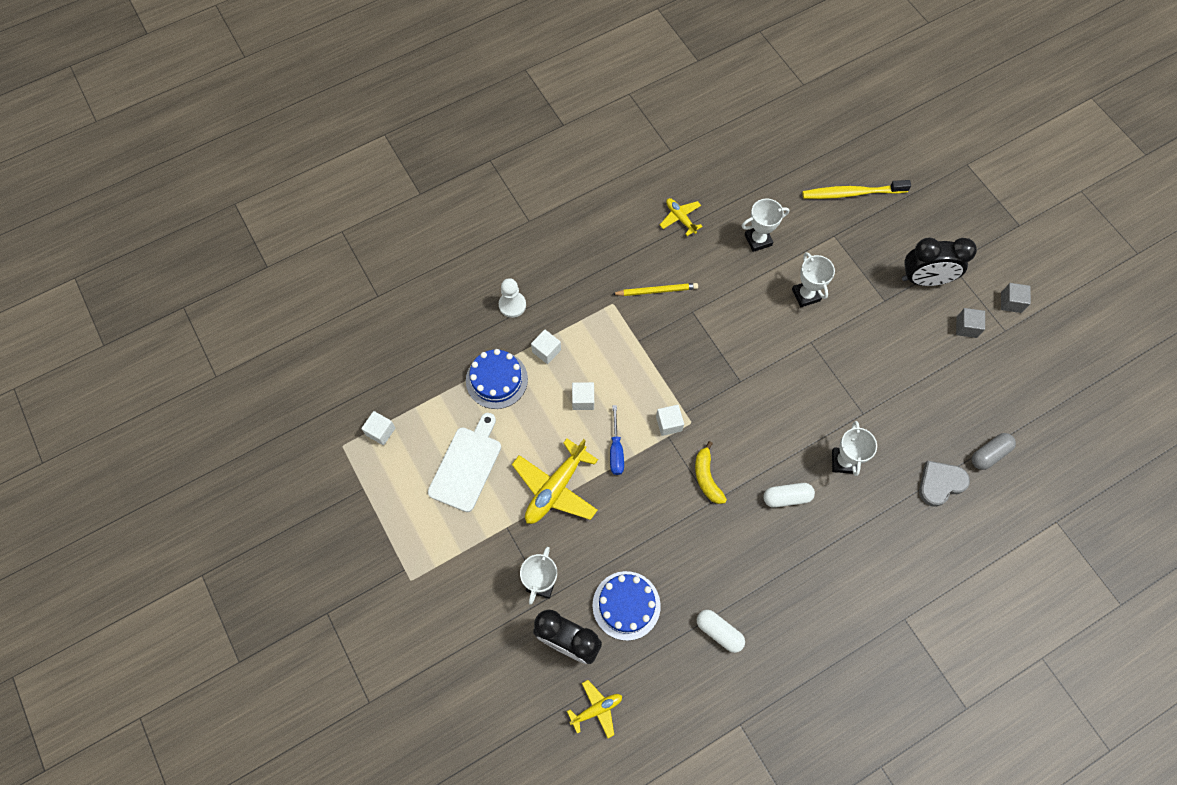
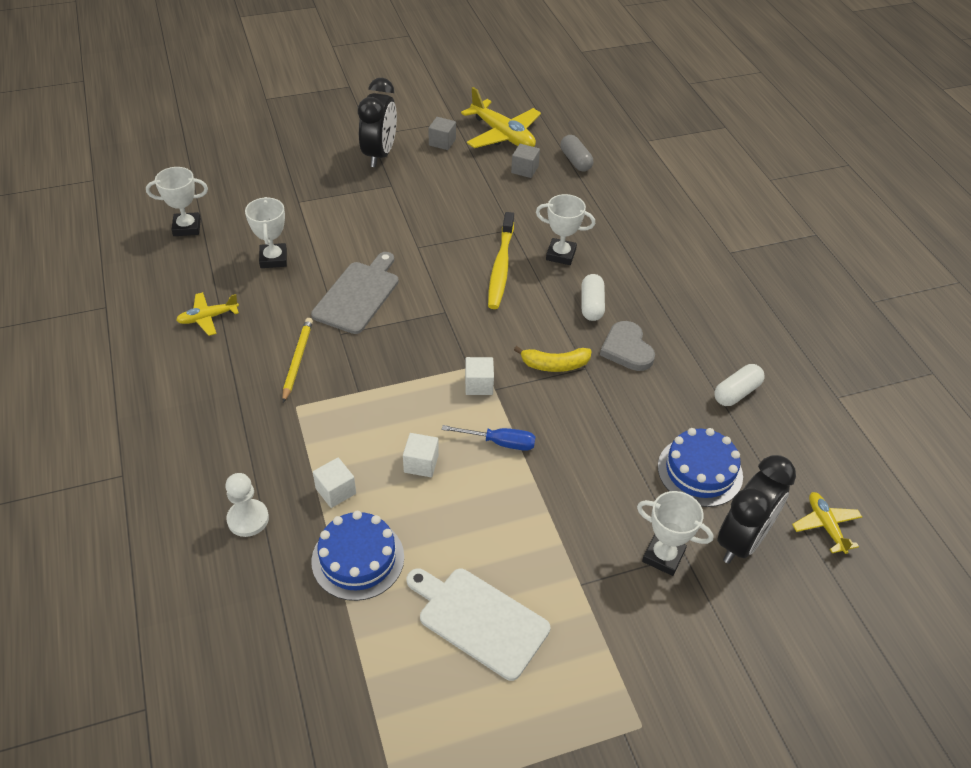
camera: 80 degrees left, 20 degrees down
(381, 431) = (391, 738): white cube -> none
(555, 488) = (536, 516): yellow plane -> yellow plane (503, 135)
(738, 312) = (358, 295): none -> grey cutting board
(805, 295) = (360, 238): white trophy -> white trophy (187, 227)
(852, 193) = (254, 177): yellow toothbrush -> yellow toothbrush (501, 266)
(940, 483) = (598, 197): grey heart -> grey heart (627, 349)
(1011, 302) = (427, 111): grey cube -> grey cube (524, 169)

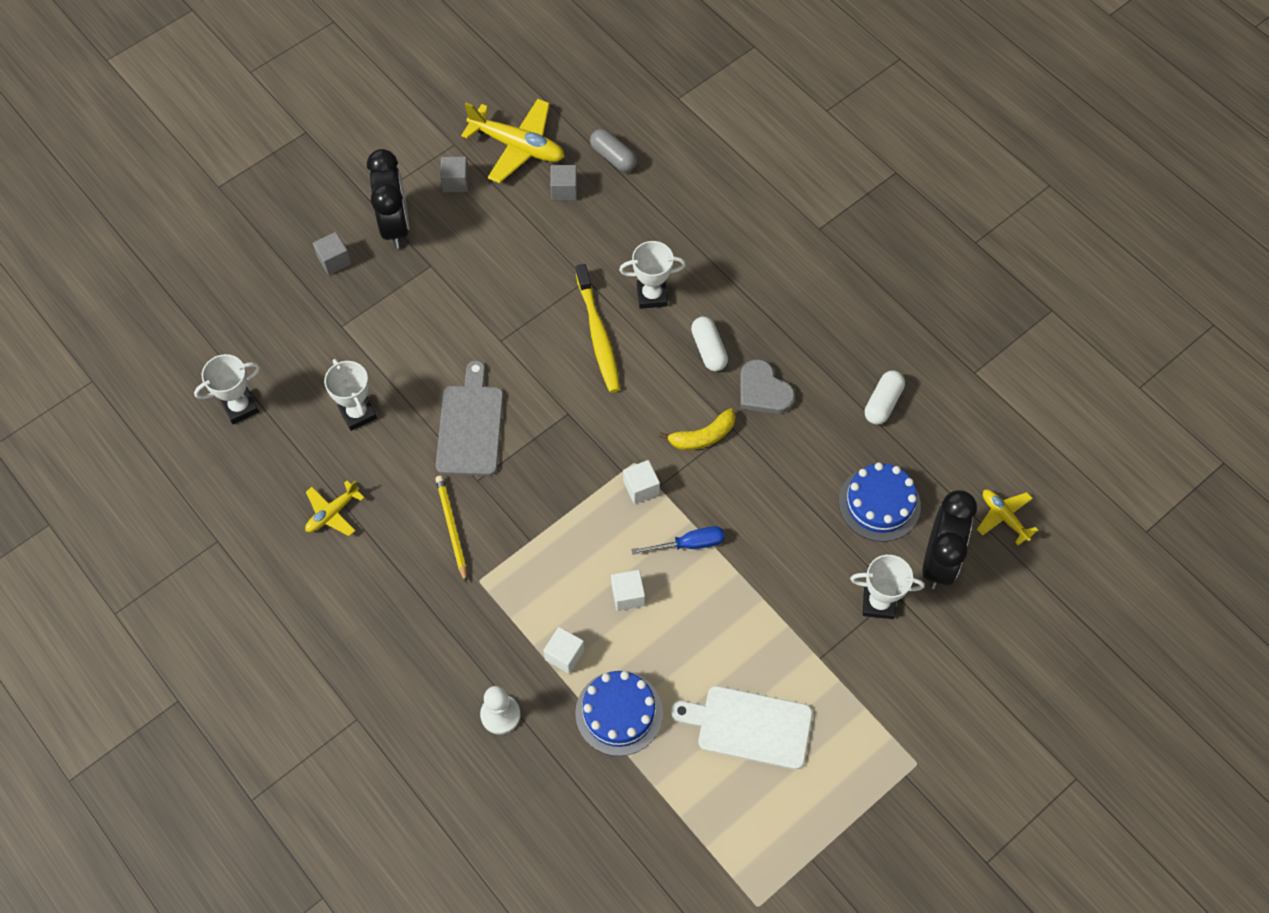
camera: 20 degrees left, 15 degrees up
(320, 162) = (334, 260): none -> grey cube

